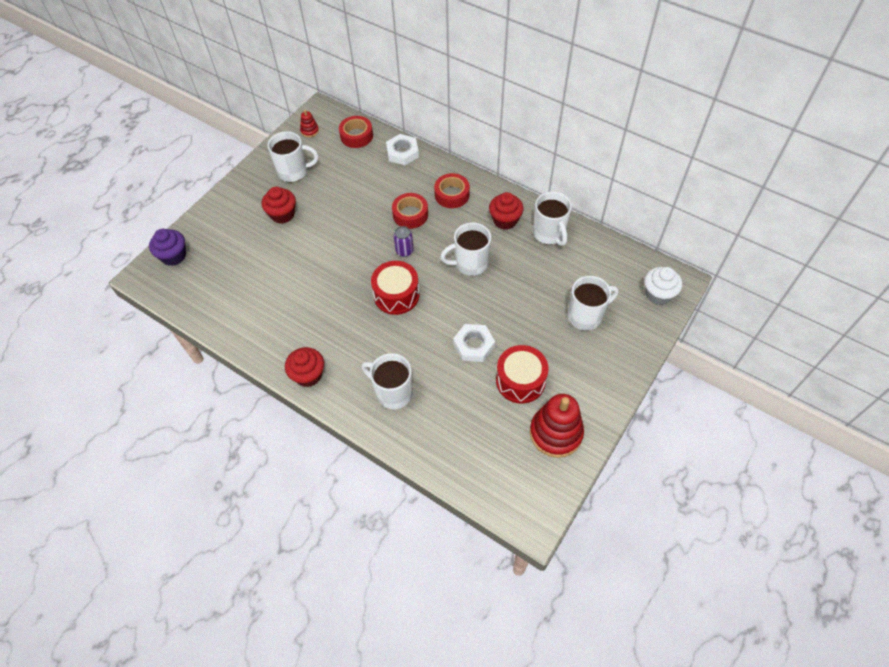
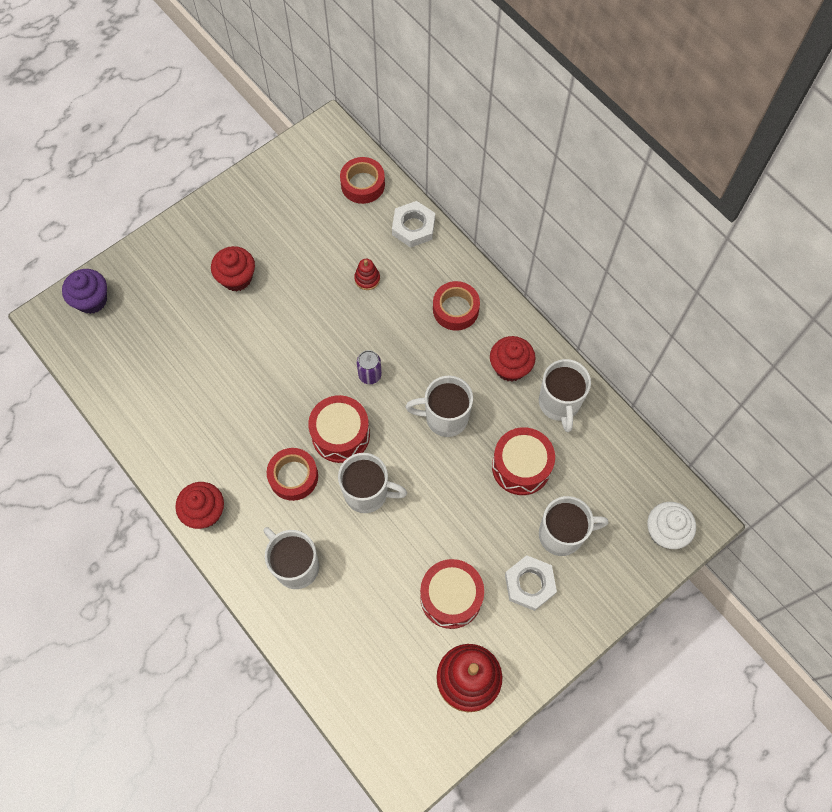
camera: 15 degrees right, 10 degrees up
(294, 172) = (268, 218): white mug -> white mug (367, 493)
(310, 131) = (306, 160): red stacking toy -> red stacking toy (367, 279)
(410, 214) = (394, 324): red tape -> red tape (293, 476)
(474, 345) = (411, 532): white nut -> white nut (529, 584)
(538, 280) = (521, 466): none -> red drum

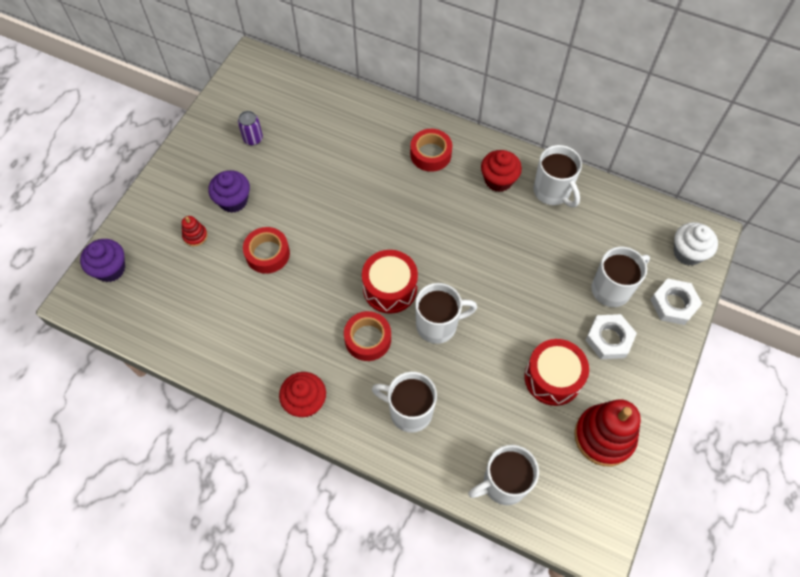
camera: 25 degrees left, 5 degrees down
(236, 278) = (233, 201): red cupcake -> purple cupcake
(363, 184) = (303, 89): red tape -> red tape (267, 254)
(367, 279) = (345, 159): red stacking toy -> red stacking toy (195, 236)
(370, 375) = (388, 231): purple can -> purple can (253, 139)
(413, 227) = (362, 106): white nut -> white nut (674, 304)
(445, 417) = (468, 239): white mug -> white mug (503, 484)
(521, 466) = (550, 251): red drum -> none

